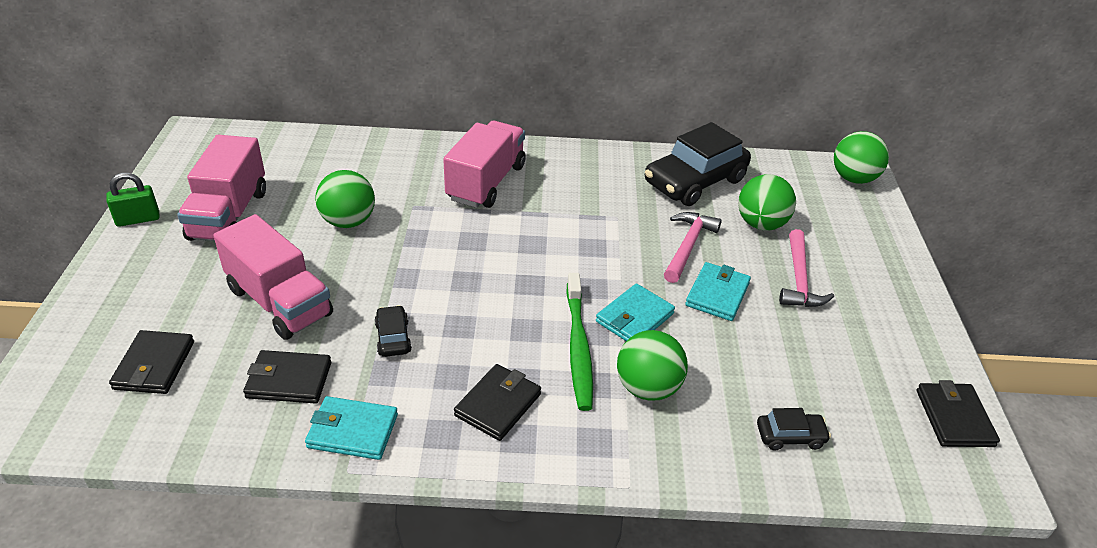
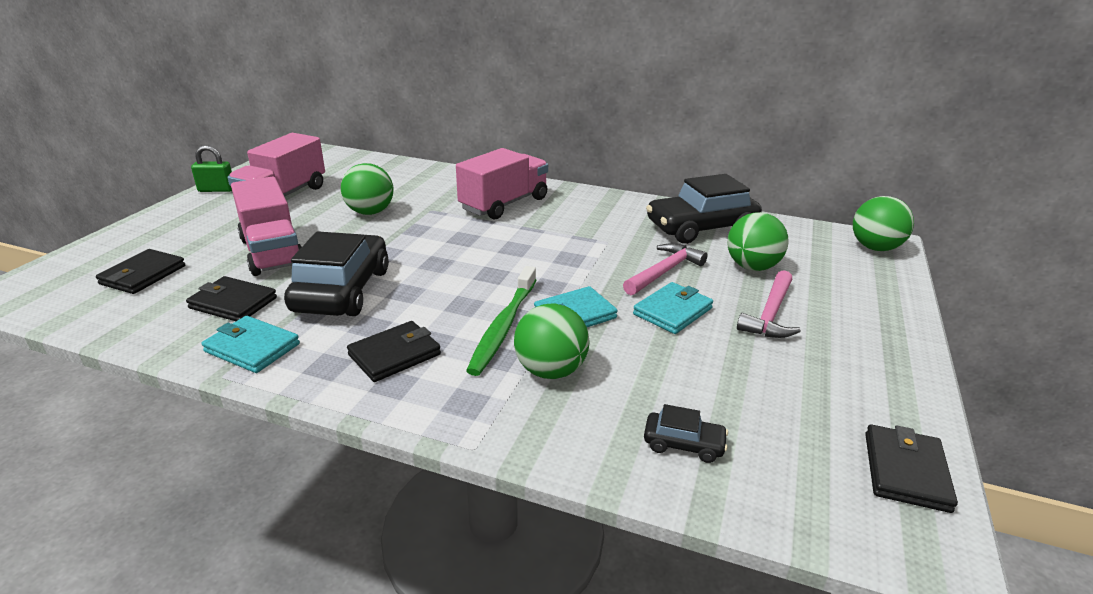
camera: 20 degrees right, 10 degrees down
(393, 338) = (342, 290): black car -> black car, size x2.21

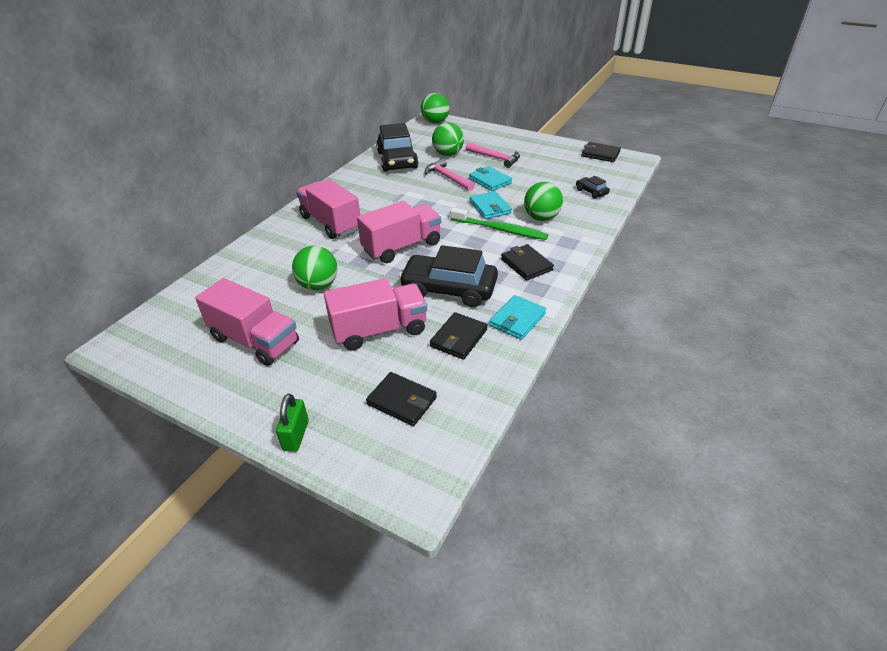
camera: 80 degrees left, 10 degrees up
(216, 190) = (210, 393): green padlock -> green padlock (296, 435)
(449, 251) = (402, 247): none -> pink truck
(683, 444) = (591, 192): black car -> black car turned 60 degrees counterclockwise

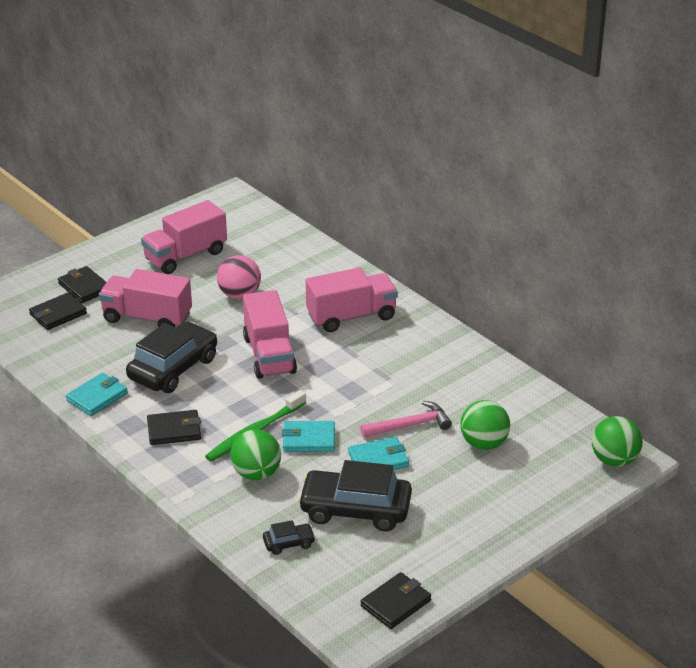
camera: 110 degrees right, 5 degrees down
(296, 435) = (67, 265): green padlock -> none
(318, 285) = (239, 295): green ball -> pink ball
(379, 330) = (147, 318): pink truck -> pink truck turned 105 degrees clockwise
(397, 160) = (489, 393): black car -> black car (355, 510)
(458, 338) = (102, 357): black wallet -> black wallet (84, 287)
(495, 158) = (445, 486): pink hammer -> none
(517, 319) = (97, 397): turquoise wallet -> turquoise wallet turned 75 degrees clockwise

